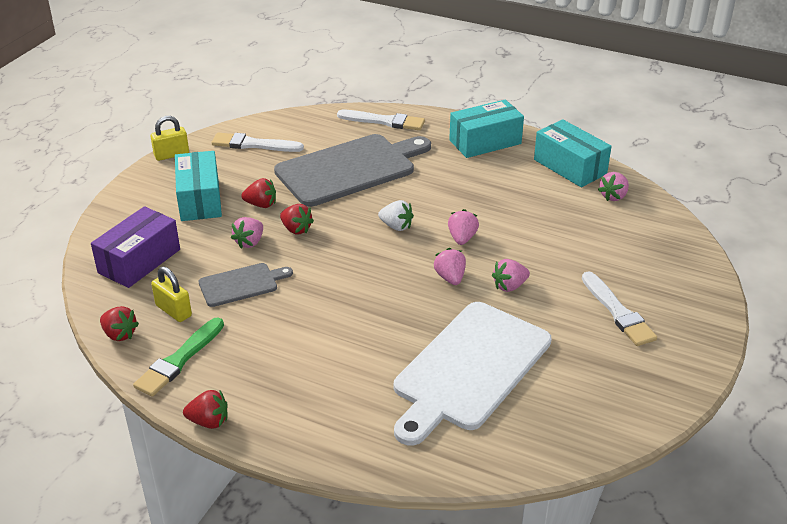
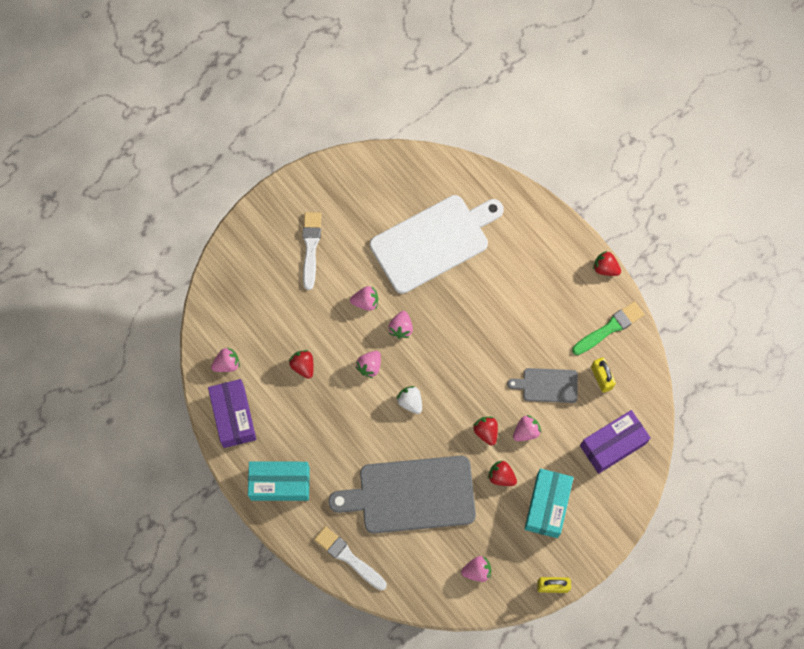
camera: 155 degrees left, 35 degrees up
(119, 334) = (642, 369): red strawberry -> red strawberry (303, 366)
(254, 144) = (477, 571): white brush -> pink strawberry
(570, 167) = (233, 417): turquoise box -> purple box

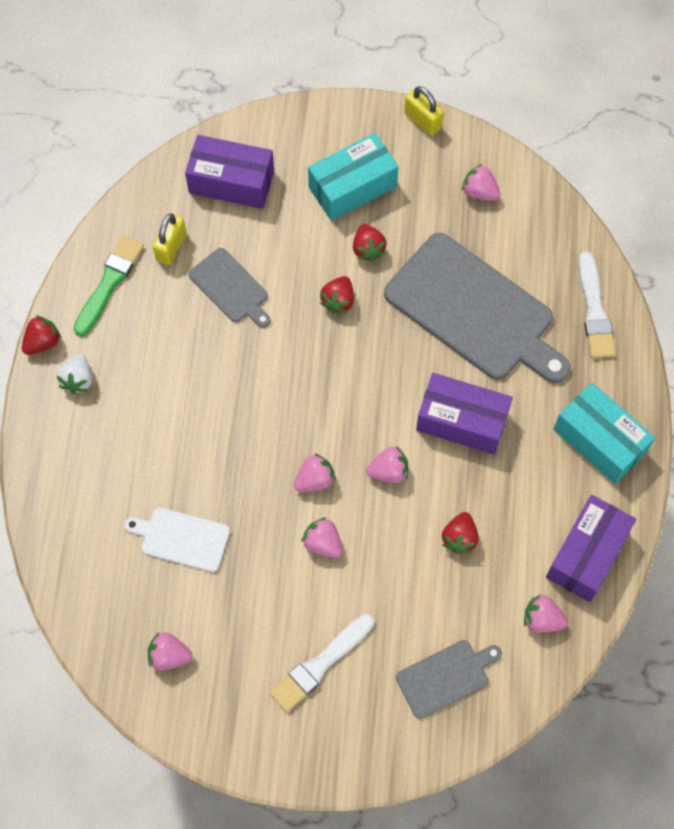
camera: 135 degrees left, 5 degrees down
(247, 295) = (446, 677): none -> grey cutting board
(359, 427) = (462, 421): none -> purple box
(410, 402) = (383, 397): white strawberry -> white strawberry (78, 380)
(433, 242) = (182, 538): white cutting board -> white cutting board, size x0.49
(526, 431) = (299, 266): pink strawberry -> pink strawberry (169, 656)
(605, 268) = (43, 342): red strawberry -> red strawberry turned 120 degrees counterclockwise
(609, 328) = (109, 283): green brush -> green brush turned 105 degrees clockwise

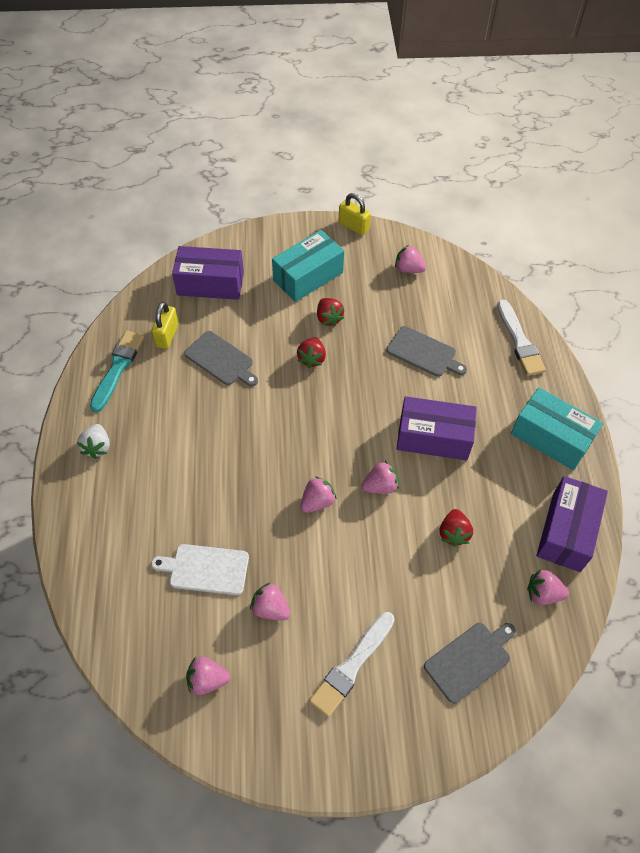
camera: 10 degrees left, 10 degrees down
(43, 342) = (64, 421): red strawberry -> none
(109, 283) = (117, 368): green brush -> turquoise brush
(323, 543) = (334, 555): pink strawberry -> pink strawberry (270, 608)
(474, 311) = (423, 353): grey cutting board -> grey cutting board, size x0.49

